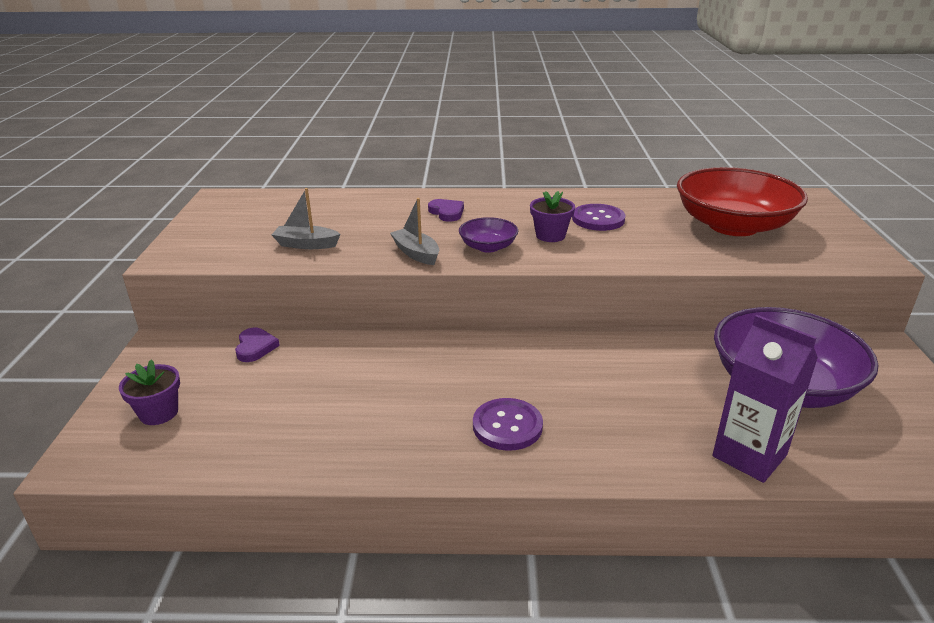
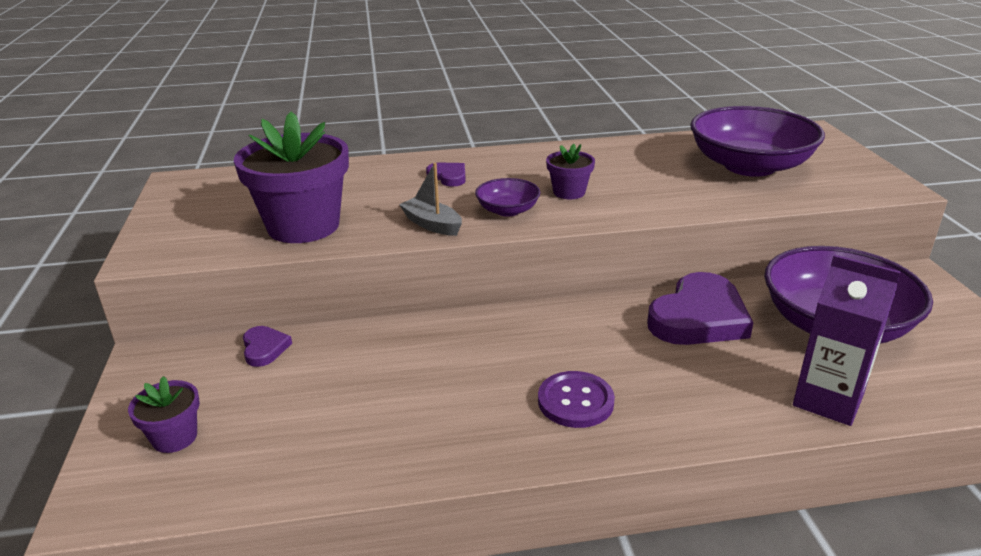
camera: 10 degrees left, 0 degrees up
(306, 244) = (303, 226): grey boat -> purple flower pot
(598, 219) = (612, 171): purple button -> none
(649, 363) = (698, 317): none -> purple heart
(733, 226) = (749, 166): red bowl -> purple bowl

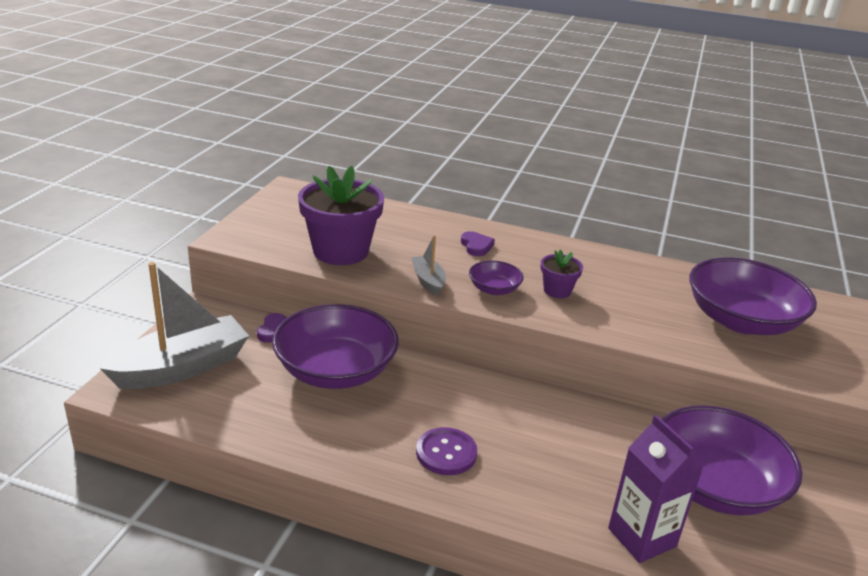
camera: 25 degrees right, 0 degrees up
(175, 437) = (182, 367): purple flower pot -> grey boat
(377, 364) = (335, 370): none -> purple bowl
(698, 317) = (602, 432): purple heart -> none

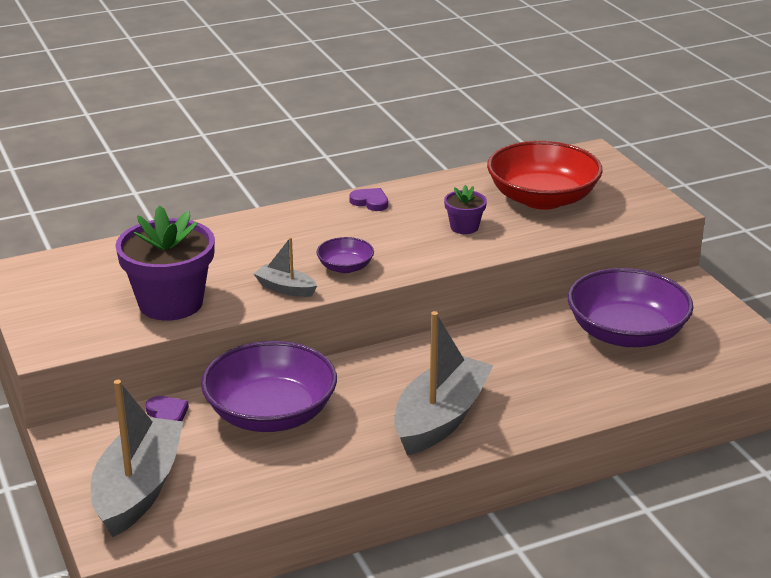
camera: 40 degrees left, 0 degrees up
(446, 453) = (440, 419): purple button -> grey boat
(476, 246) = (276, 238): purple heart -> purple heart (370, 202)
(557, 290) = (392, 243): purple flower pot -> purple flower pot (464, 227)
(642, 537) = (624, 391): purple carton -> none
(741, 320) = (542, 198): purple bowl -> red bowl

